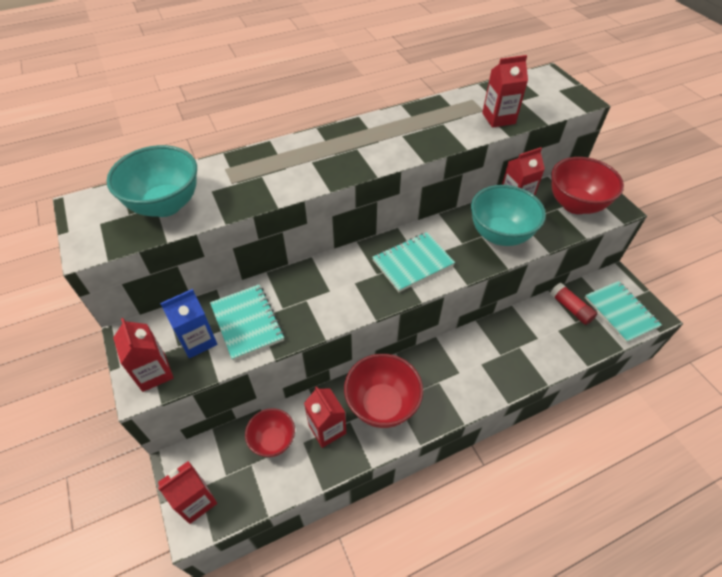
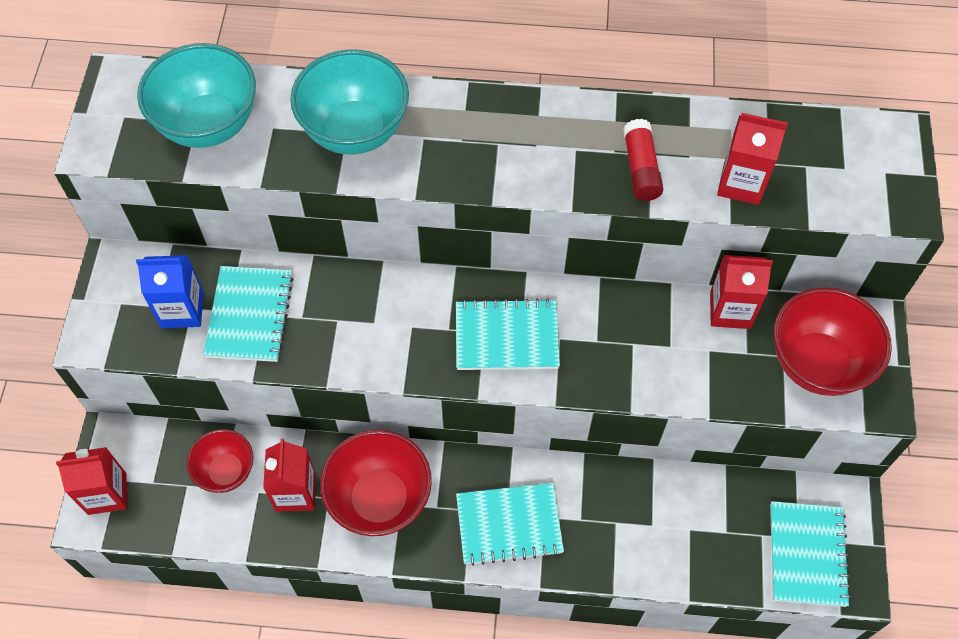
camera: 30 degrees right, 10 degrees up
(154, 373) = (115, 326): red carton -> none
(465, 378) = (509, 524): none -> turquoise notebook
(500, 235) = (660, 355): turquoise bowl -> turquoise bowl (355, 131)
(570, 308) = (736, 509): red glue stick -> red glue stick (641, 168)

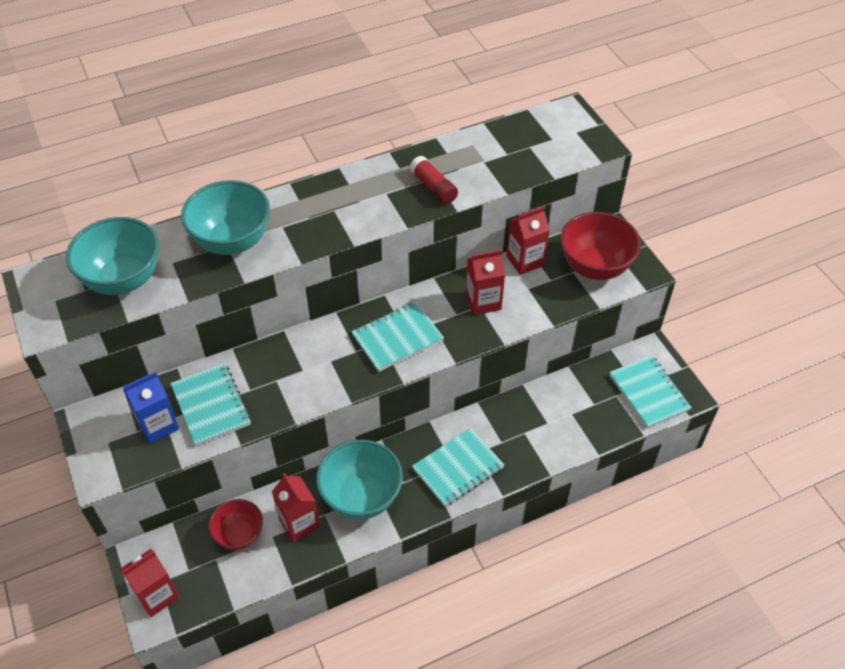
camera: 30 degrees left, 10 degrees down
(380, 499) = (361, 497): red bowl -> turquoise bowl
(741, 183) = (499, 171): red carton -> red carton (483, 301)

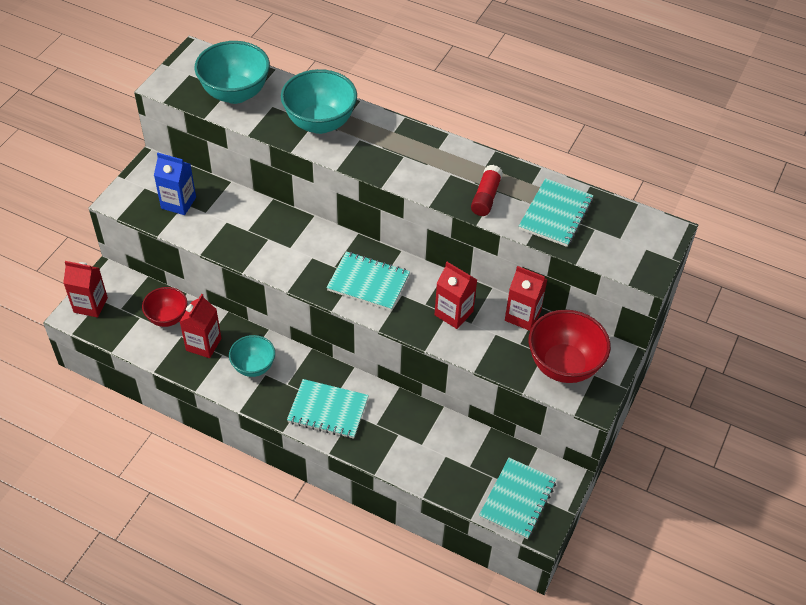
camera: 50 degrees right, 0 degrees up
(211, 405) = (217, 219): turquoise notebook -> turquoise notebook (555, 214)
(361, 497) = (253, 367): turquoise bowl -> turquoise bowl, size x0.62

